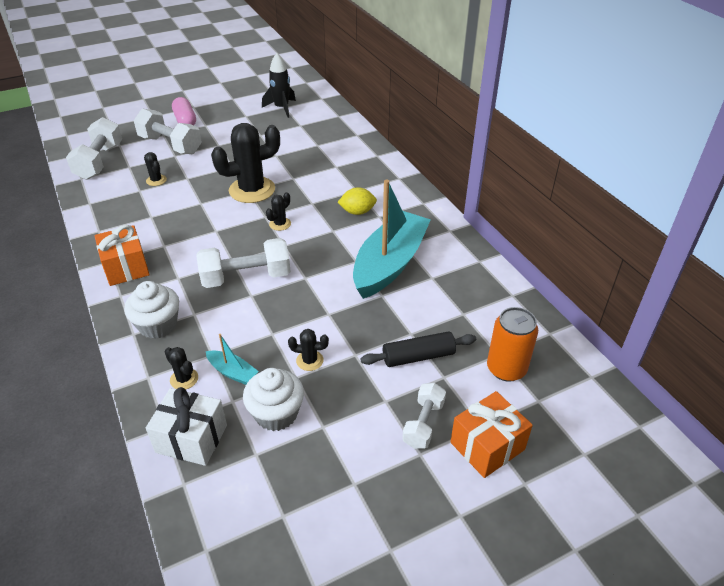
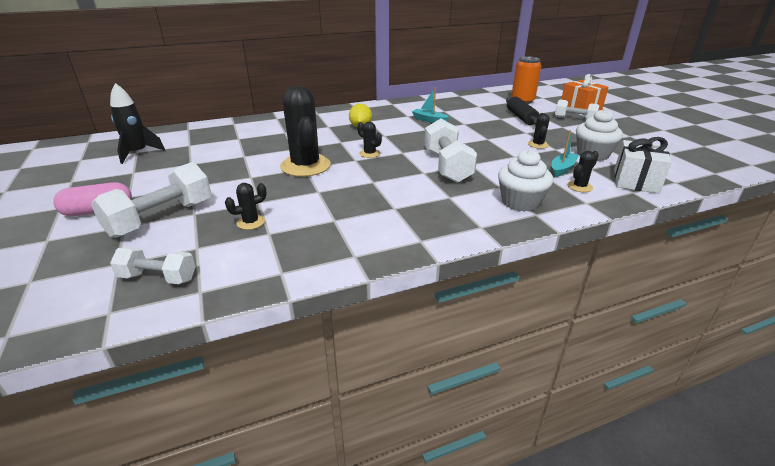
camera: 85 degrees left, 10 degrees down
(99, 162) = (158, 278): white dumbbell -> white dumbbell, size x0.60
(126, 267) = (433, 227): orange gift -> none
(390, 264) = (429, 120): turquoise boat -> turquoise boat, size x0.41

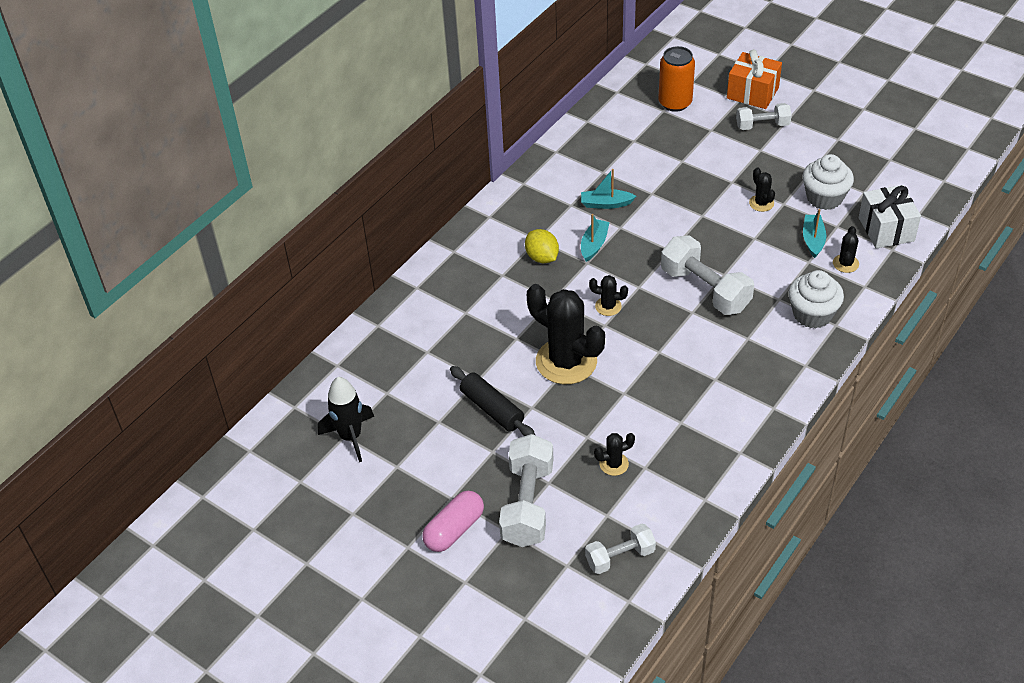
camera: 30 degrees left, 15 degrees up
(251, 222) = (614, 464): black cactus -> black cactus turned 45 degrees clockwise
(399, 131) = (594, 244): none -> turquoise boat
(521, 117) = (703, 148): black rolling pin -> black rolling pin (492, 409)

